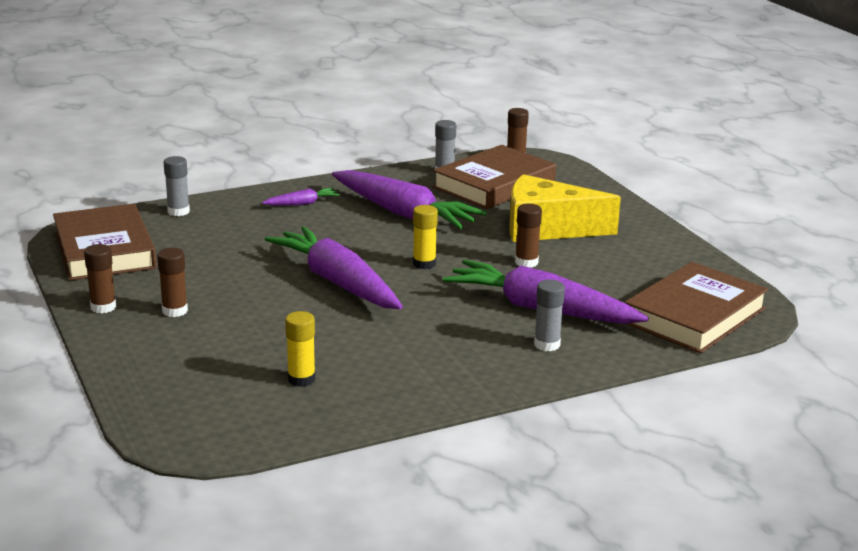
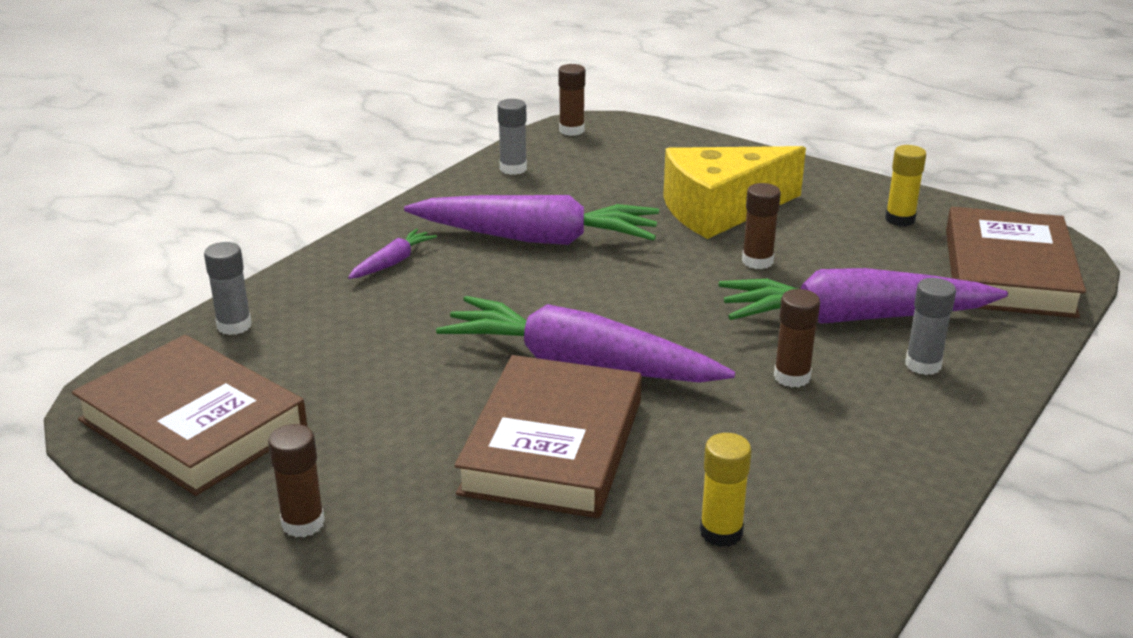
camera: 30 degrees left, 5 degrees up
(175, 311) = (417, 489): brown glue stick -> brown glue stick (792, 377)
(424, 264) = (649, 301): yellow glue stick -> yellow glue stick (900, 219)
(494, 184) = (591, 170): brown book -> brown book (553, 446)

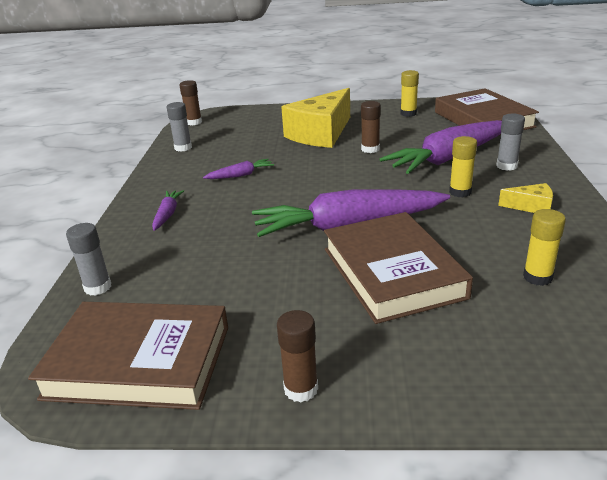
camera: 30 degrees left, 0 degrees up
(536, 238) = (240, 175): purple carrot -> purple carrot, size x0.44
(792, 377) = (460, 192): brown glue stick -> yellow glue stick
(862, 439) = (531, 207): none -> yellow cheese

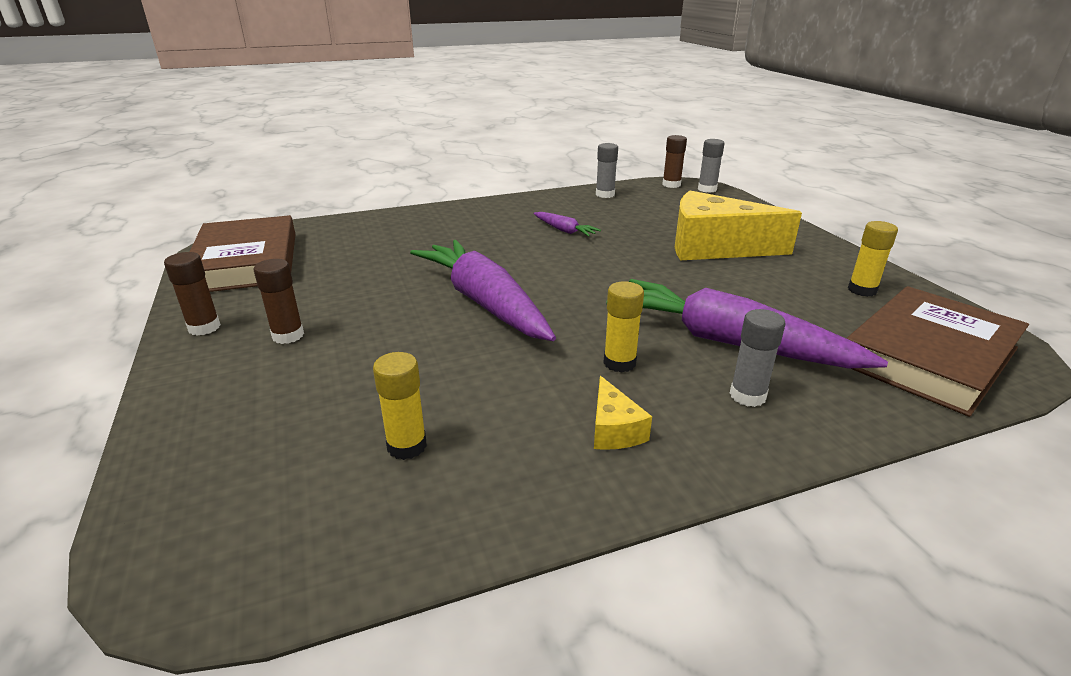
camera: 65 degrees right, 0 degrees up
(98, 287) = (341, 226): grey glue stick -> grey glue stick (707, 189)
(167, 214) = (464, 220): purple carrot -> none
(370, 149) = (699, 283): brown glue stick -> brown glue stick (288, 335)
(392, 272) = (393, 342): brown book -> none

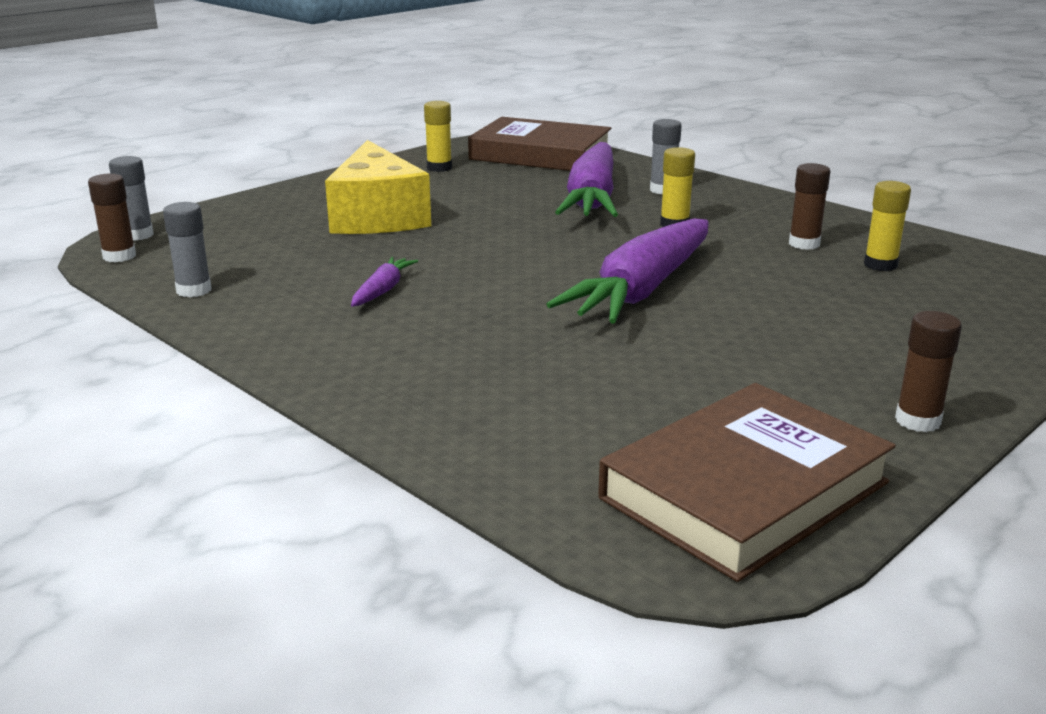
camera: 115 degrees left, 5 degrees down
(288, 335) = (848, 363): brown glue stick -> brown glue stick (804, 244)
(614, 429) = (759, 216): yellow cheese -> none

